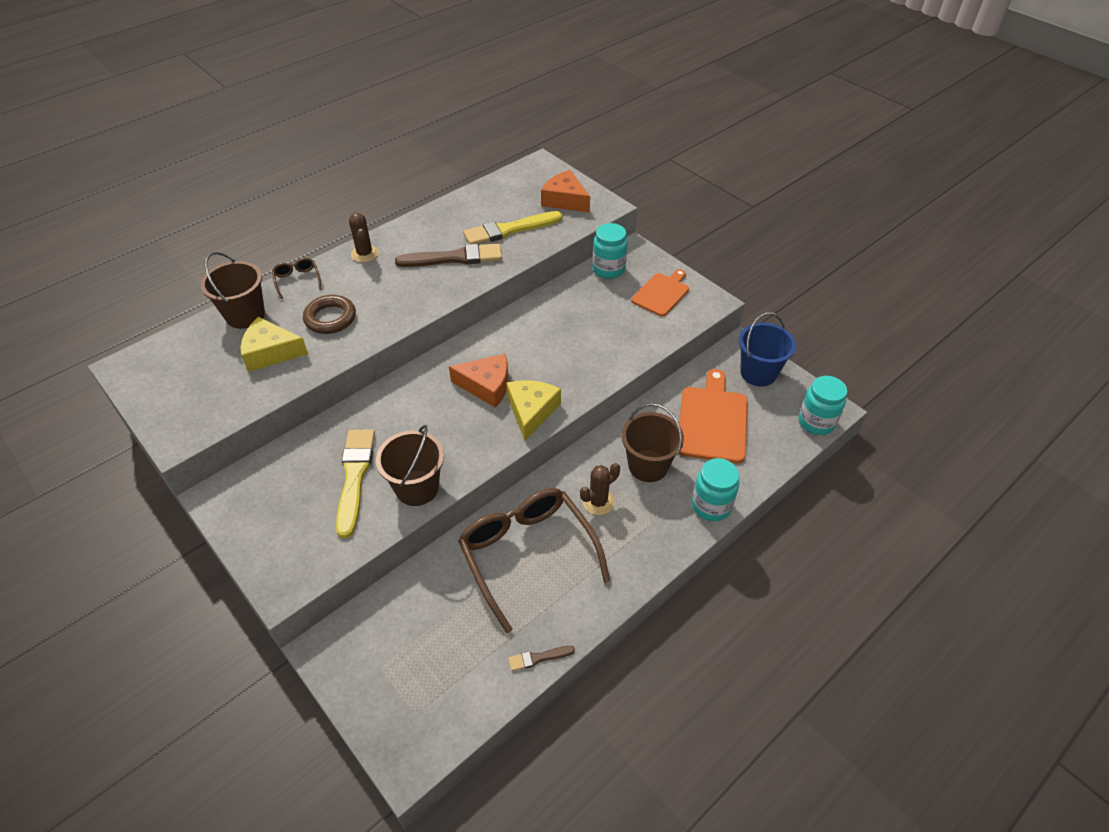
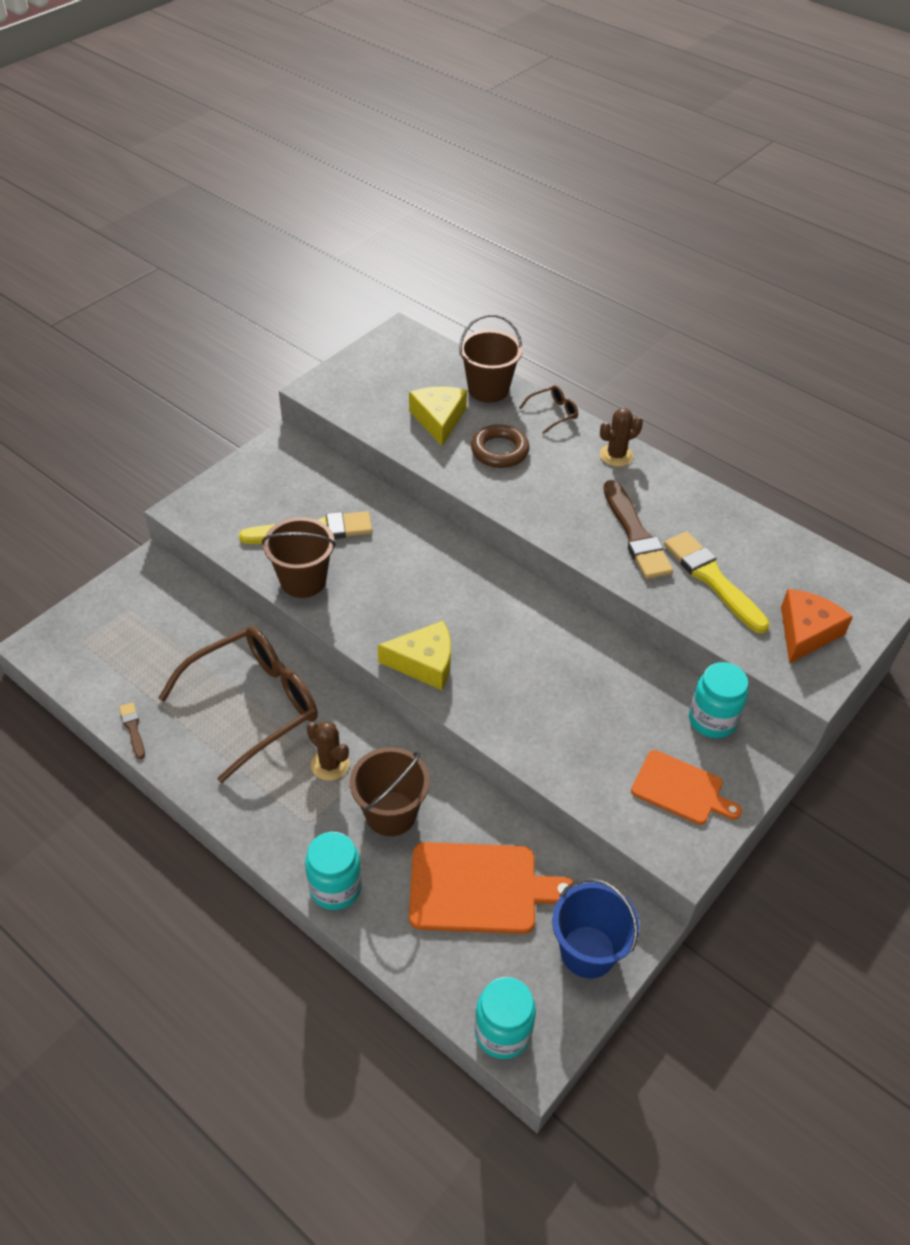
camera: 80 degrees right, 0 degrees up
(487, 386) = (457, 616): orange cheese -> none

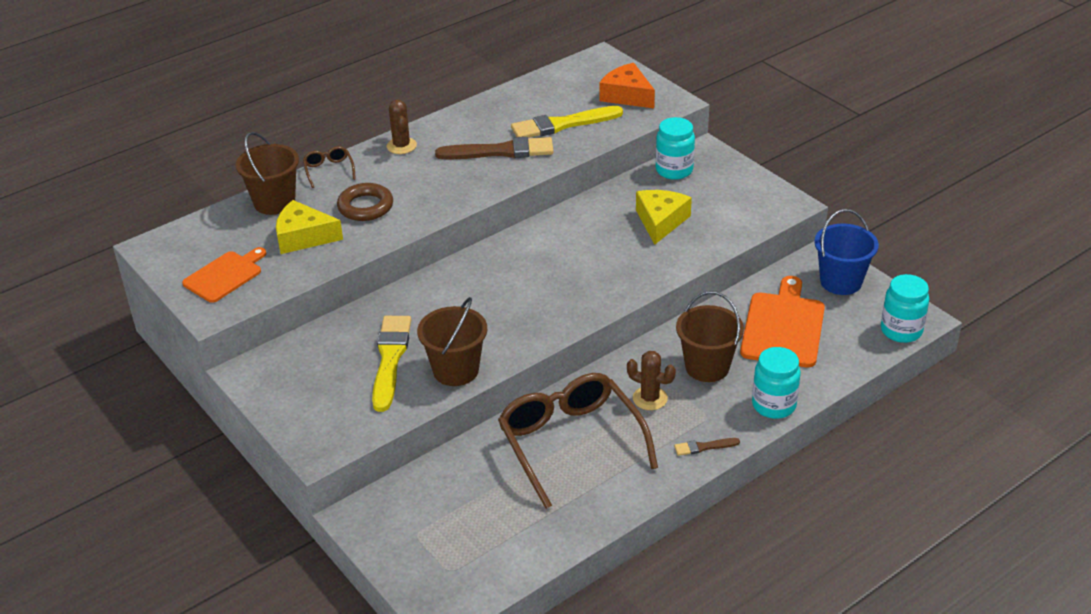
camera: 75 degrees left, 10 degrees down
(133, 729) = (578, 531): brown brush -> brown brush (704, 447)
(330, 764) = (650, 398): brown cactus -> brown cactus turned 60 degrees clockwise
(424, 663) = (580, 305): yellow cheese -> yellow cheese (660, 221)
(681, 789) = (733, 195): orange cutting board -> orange cutting board (225, 275)

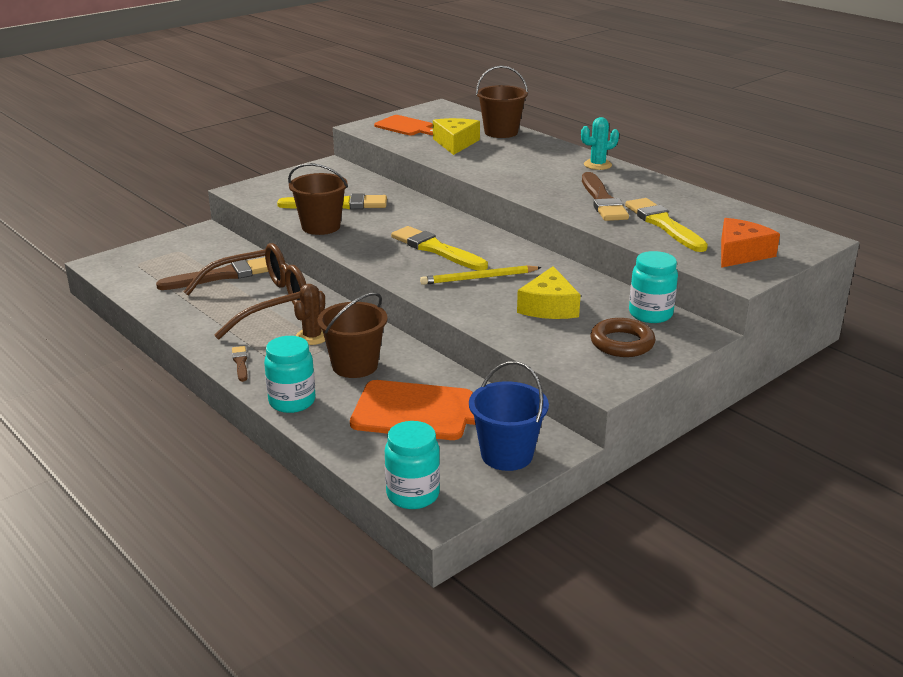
camera: 85 degrees right, 10 degrees down
(329, 170) = (551, 144): brown glasses -> none
(365, 207) = (500, 159): brown ring -> brown ring (622, 343)
(401, 146) = (597, 165): brown cactus -> turquoise cactus
(497, 483) = (222, 276): none -> brown brush
(530, 284) = (436, 249): none -> yellow brush
(599, 259) = (478, 278): none -> yellow pencil
(660, 221) = (549, 307): yellow cheese -> yellow cheese turned 90 degrees clockwise

